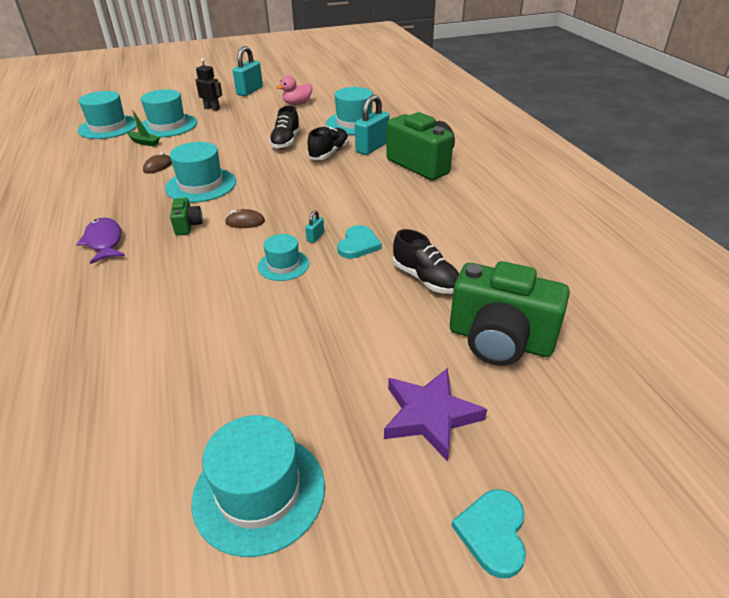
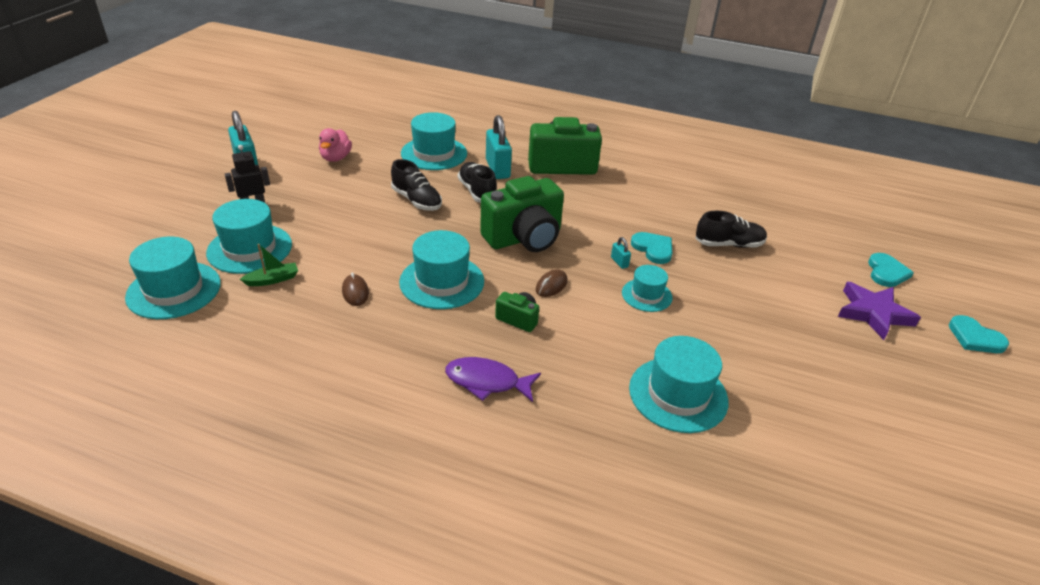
camera: 55 degrees left, 0 degrees up
(259, 492) = (903, 411): turquoise hat -> turquoise hat (678, 394)
(499, 340) = (820, 253): green camera -> green camera (524, 238)
(536, 404) = (886, 272): none -> turquoise heart

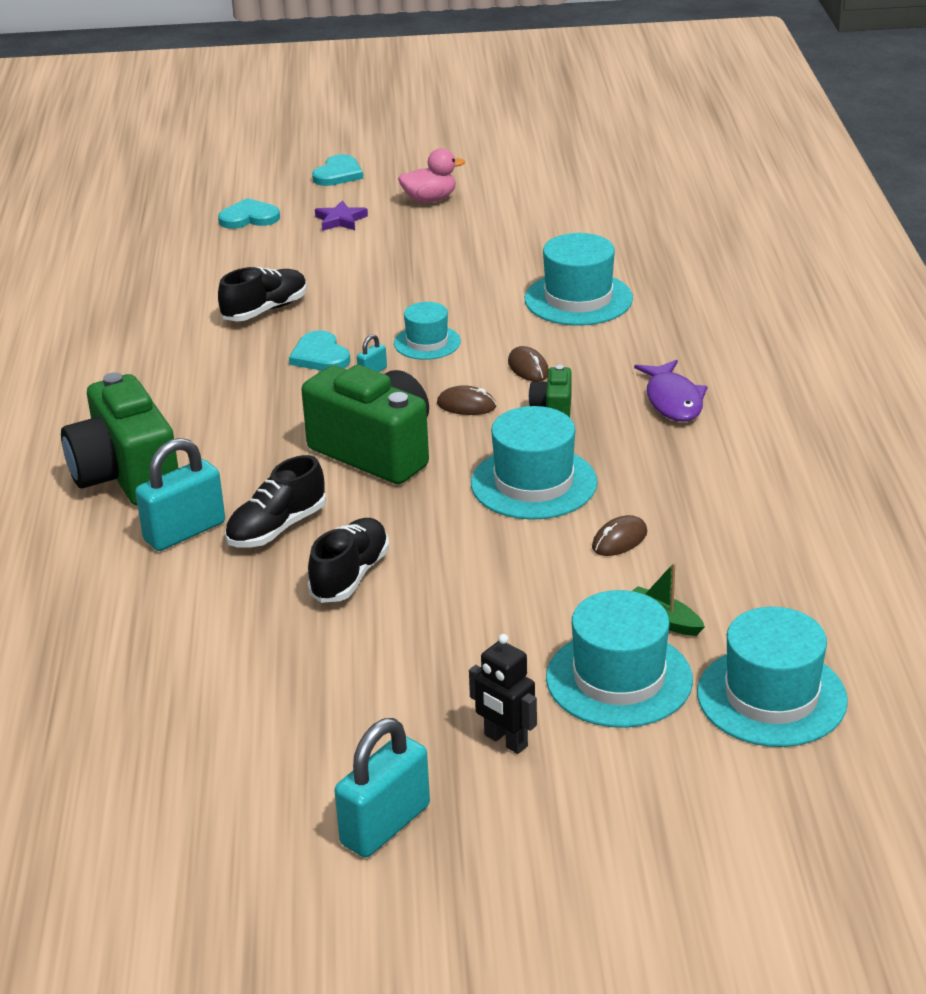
camera: 110 degrees left, 5 degrees down
(336, 158) = (271, 725): pink duck -> pink duck (430, 200)
(434, 153) = (173, 616): turquoise hat -> none
(582, 328) = (528, 368): none -> brown mouse
(653, 249) = (320, 356): turquoise heart -> turquoise heart turned 60 degrees counterclockwise
(729, 244) = (265, 310): black shoe -> black shoe turned 75 degrees clockwise
(873, 313) = (340, 220): purple star -> purple star, size x0.60

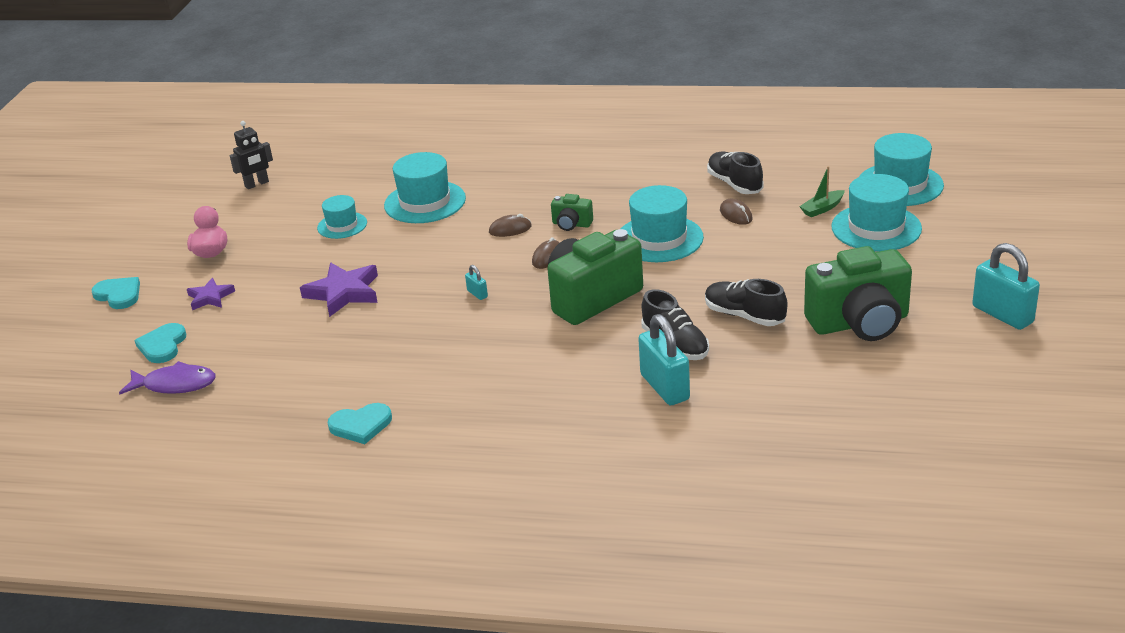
camera: 75 degrees left, 0 degrees up
(126, 476) = (573, 417): green camera -> green camera (859, 323)
(265, 310) = (343, 341): black shoe -> black shoe (734, 184)
(320, 356) = (437, 316): turquoise heart -> turquoise heart (361, 425)
(361, 290) = (344, 293): none -> purple star
(427, 342) = (447, 268): turquoise hat -> turquoise hat (342, 225)
(505, 741) = (929, 269): black robot -> black robot (257, 184)
(673, 400) = (582, 181): purple fish -> purple fish (175, 385)

